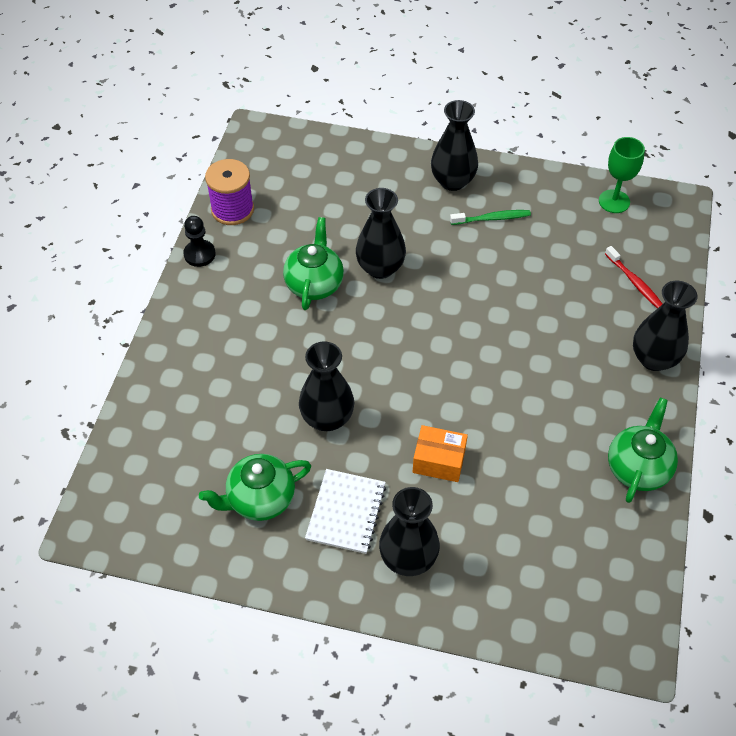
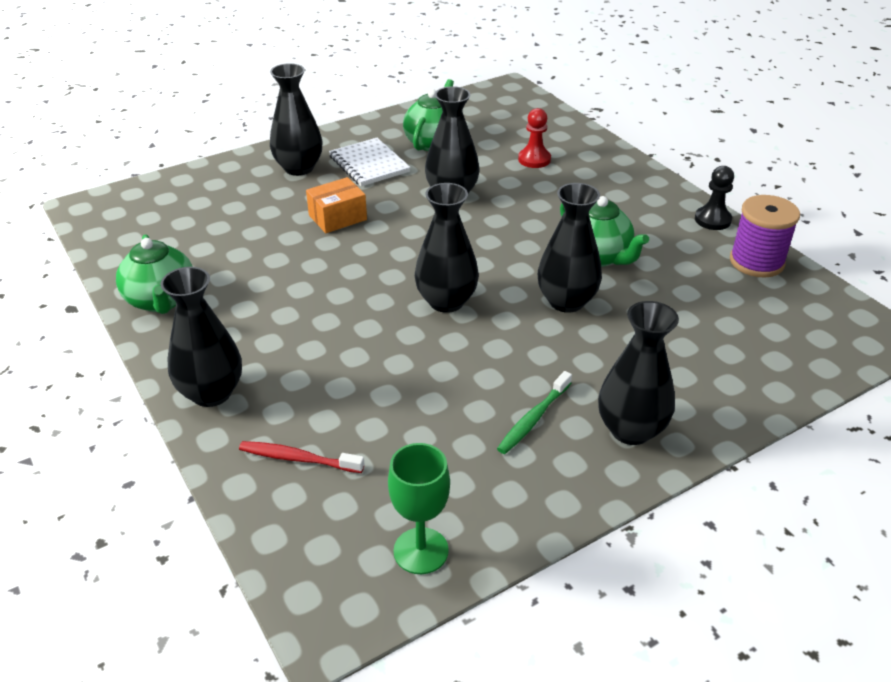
camera: 135 degrees right, 15 degrees down
(216, 407) = (534, 159): none -> red pawn
(450, 321) = (446, 301): none -> black vase

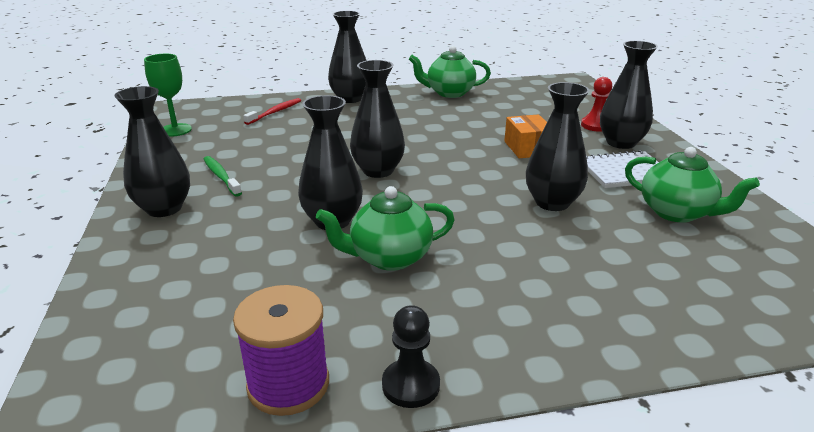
camera: 110 degrees right, 10 degrees down
(534, 159) = (627, 272): red pawn -> red pawn (596, 125)

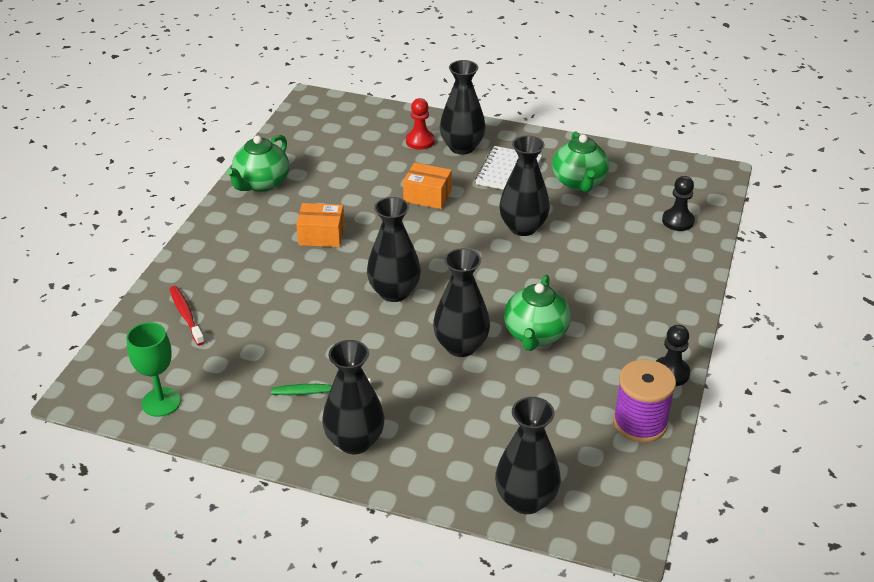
camera: 60 degrees left, 10 degrees up
(350, 99) = (205, 251): black vase -> black vase (526, 500)
(416, 126) = (321, 235): none -> orange box
(677, 212) = (579, 182): green teapot -> green teapot turned 105 degrees clockwise
(726, 301) = (678, 221): none -> black pawn

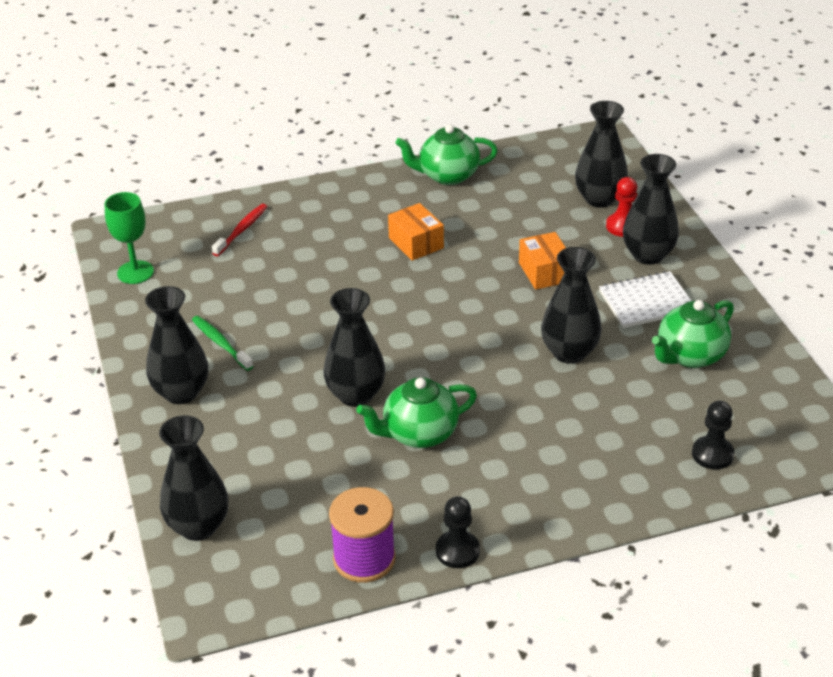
camera: 55 degrees right, 0 degrees up
(394, 292) = (386, 321): black vase -> black vase (599, 199)

